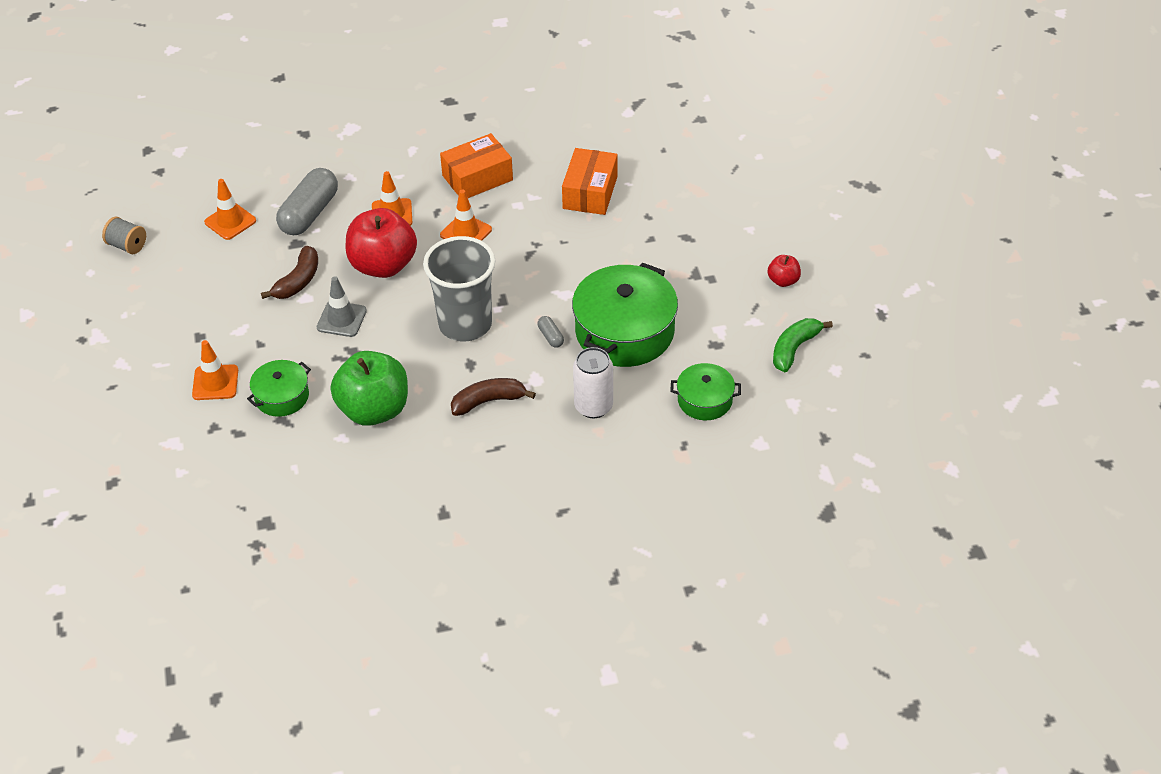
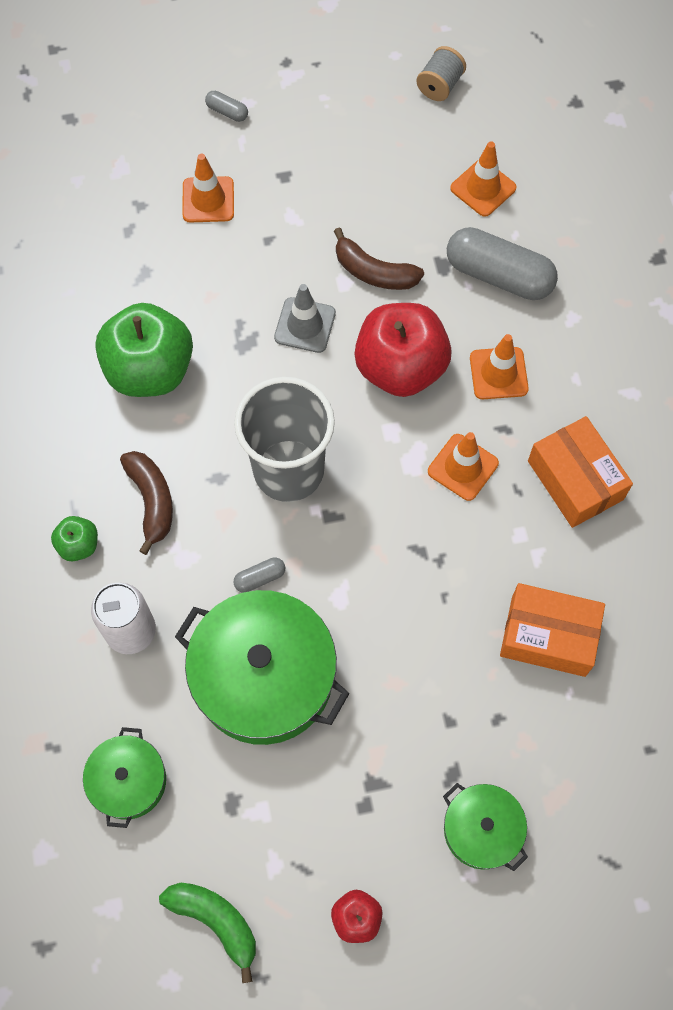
camera: 90 degrees right, 20 degrees up
(127, 375) = (227, 112): none -> grey capsule
(282, 396) = (180, 270): green pot -> green pot (482, 829)
(524, 442) = (78, 545): none -> green apple

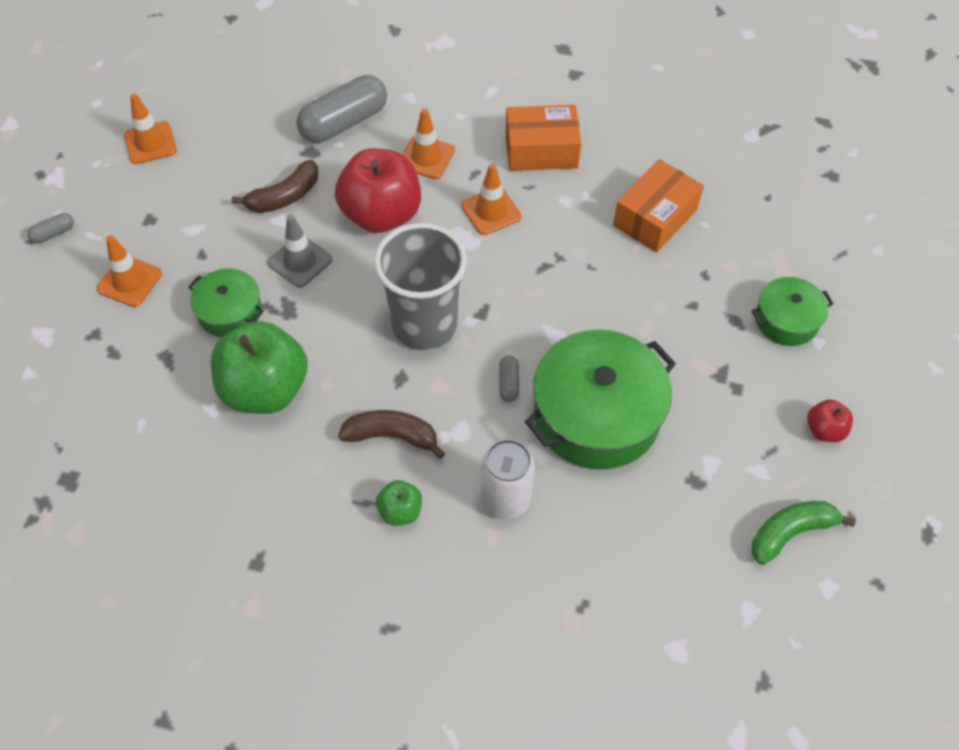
camera: 65 degrees left, 10 degrees down
(128, 781) = (641, 554): green pot -> green pot (230, 312)
(440, 85) = (149, 87): grey spool -> none
(483, 188) = (261, 100): orange traffic cone -> orange traffic cone (150, 143)

